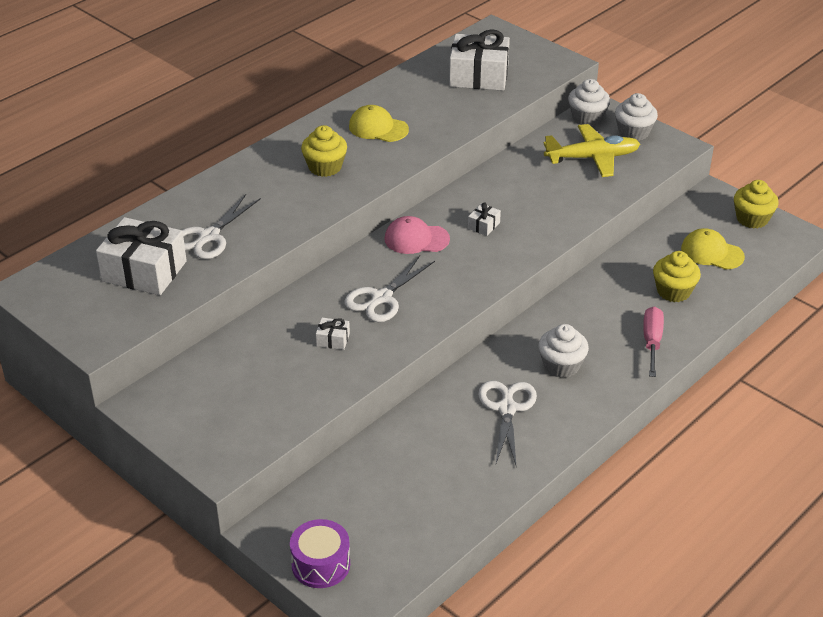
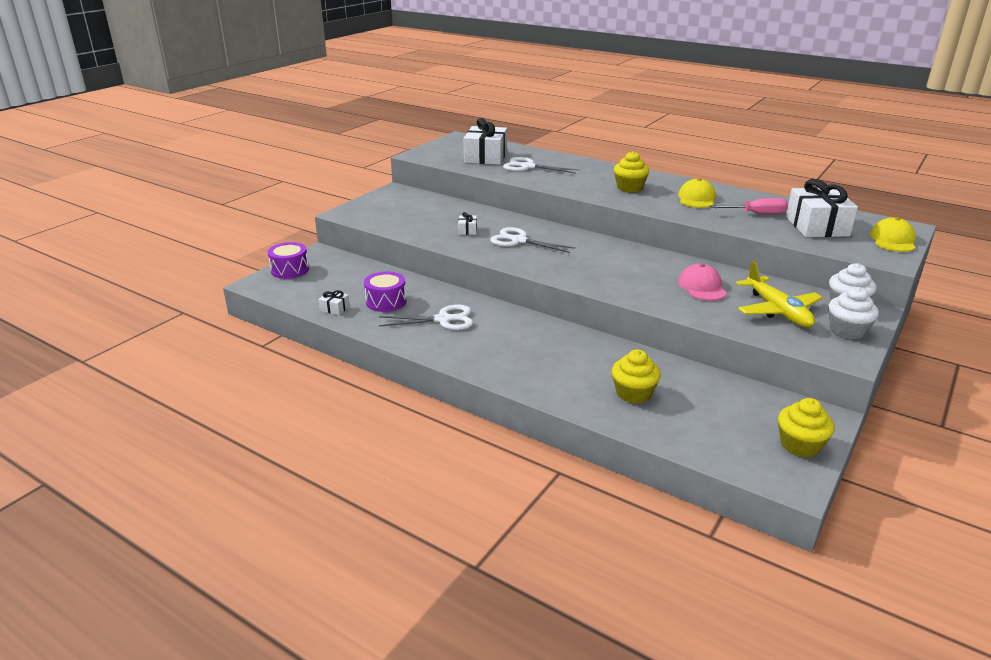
camera: 80 degrees right, 10 degrees down
(416, 239) = (596, 246): pink cap -> pink cap (702, 287)
(449, 459) = (386, 301): none -> purple drum
(483, 225) = (631, 269): white gift -> white gift (334, 308)
(561, 365) = (501, 339): white cupcake -> none
(652, 342) = (550, 383): pink screwdriver -> pink screwdriver (757, 214)
(712, 253) = (714, 416): yellow cap -> yellow cap (893, 240)

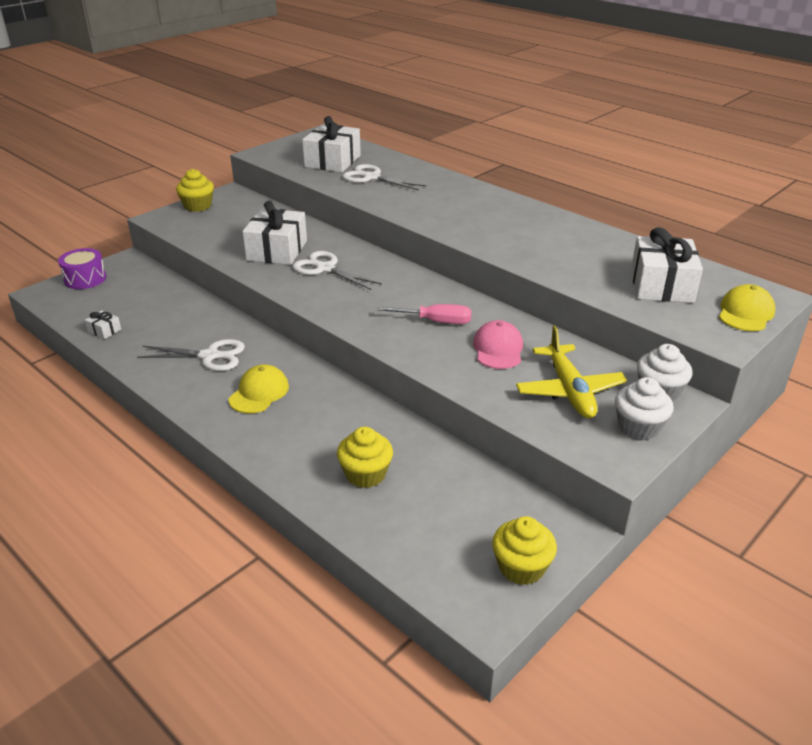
camera: 10 degrees right, 5 degrees up
(386, 301) = (162, 327): purple drum -> none
(467, 230) = (277, 250): white gift -> white gift, size x2.33
(629, 187) = (469, 214): yellow cupcake -> yellow cupcake (198, 206)
(696, 198) = (539, 234): yellow cap -> yellow cap (259, 393)
(757, 214) = (598, 261): pink screwdriver -> pink screwdriver (435, 321)

